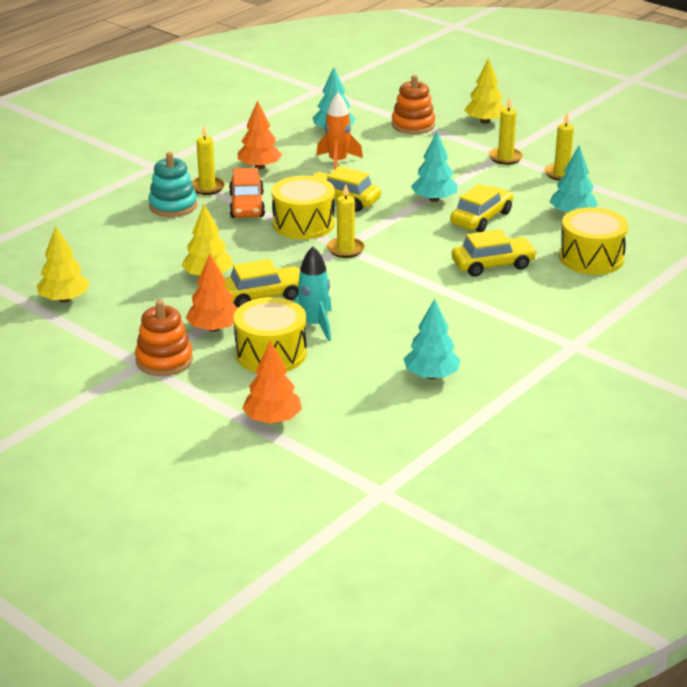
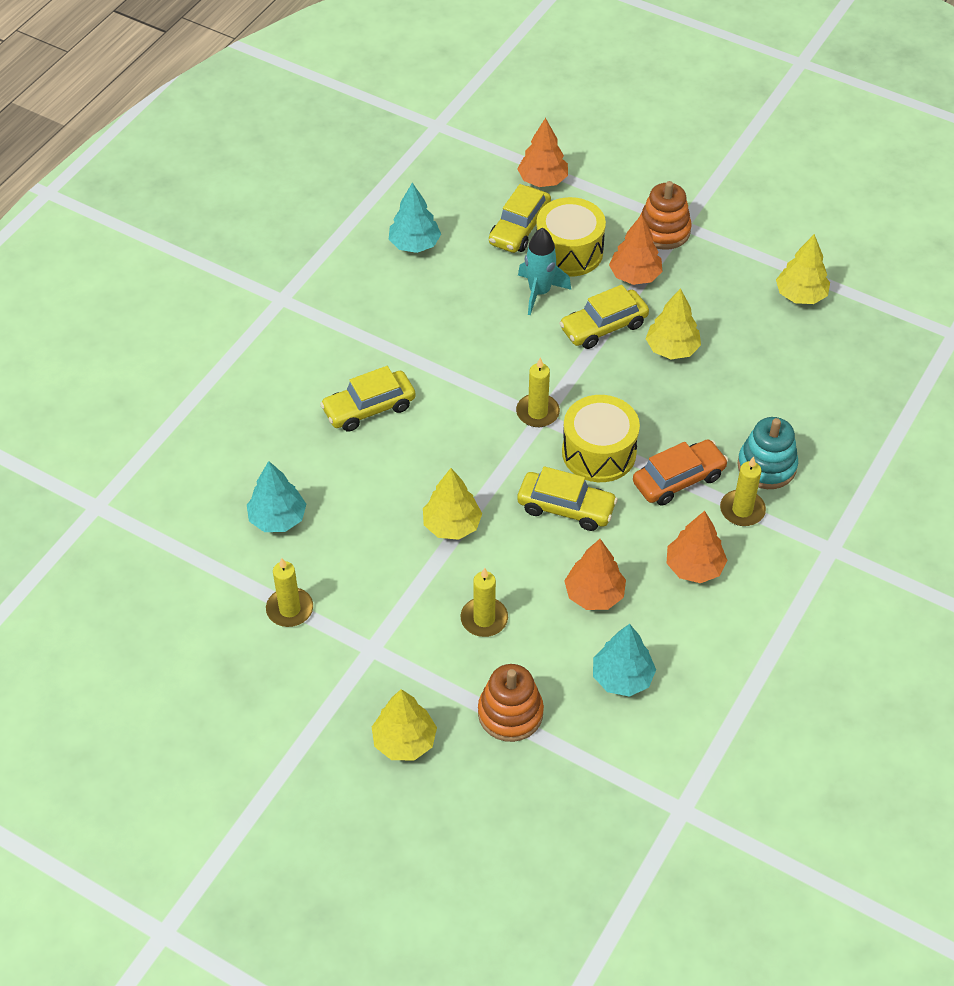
camera: 170 degrees right, 20 degrees up
(247, 205) = (678, 479): orange car -> orange car turned 75 degrees clockwise
(338, 162) = (594, 594): orange rocket -> orange tree
(434, 199) = (452, 525): turquoise tree -> yellow tree
(481, 218) = (389, 493): yellow car -> yellow car (519, 228)
(505, 158) = (367, 640): yellow candle -> yellow candle (484, 619)
(591, 258) = (258, 436): yellow drum -> none

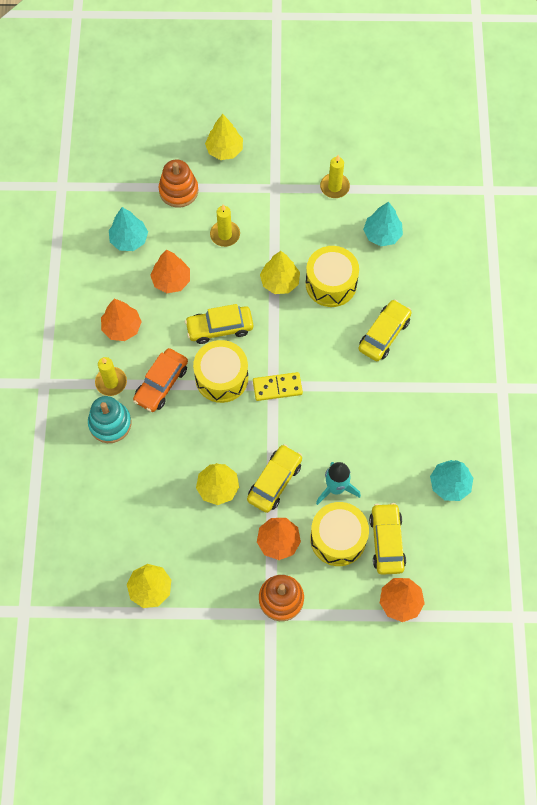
camera: 150 degrees right, 15 degrees up
(389, 492) = (331, 284): none -> yellow drum
(537, 412) = (277, 387): yellow candle -> yellow domino

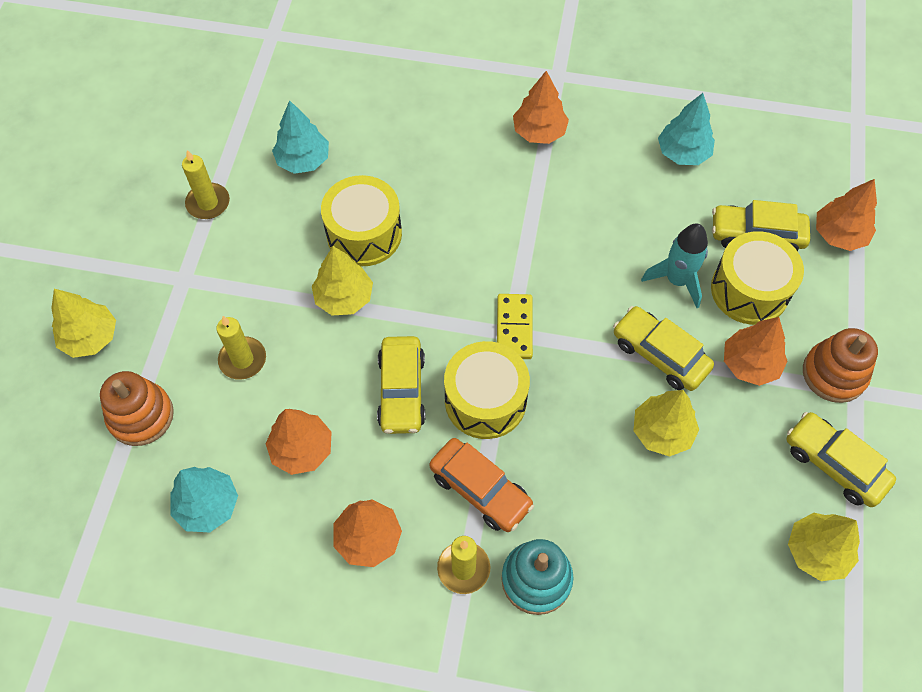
camera: 80 degrees left, 5 degrees down
(384, 334) = (457, 185): yellow car -> yellow car (834, 464)
(444, 381) = (539, 132): none -> orange tree

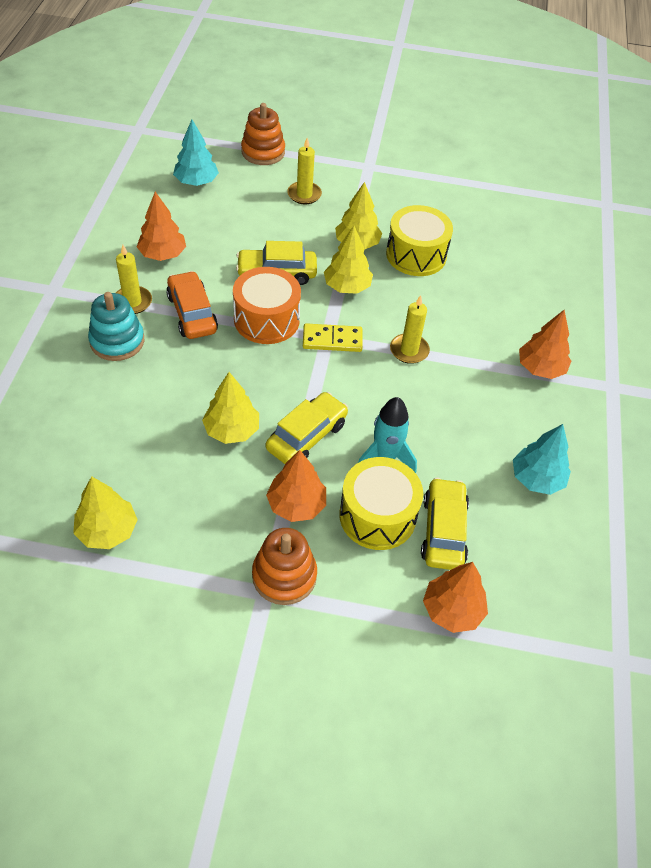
camera: 85 degrees right, 10 degrees down
(90, 337) = (321, 129): yellow tree -> yellow tree (347, 286)
(208, 203) = (435, 175): yellow candle -> yellow candle (409, 350)
(302, 449) = (233, 223): orange tree -> none
(303, 160) = (482, 222): turquoise tree -> none
(480, 489) = (192, 313): orange car -> orange car turned 120 degrees clockwise
(485, 400) = (266, 319): yellow drum -> orange drum
(834, 464) = (189, 559): yellow car -> none

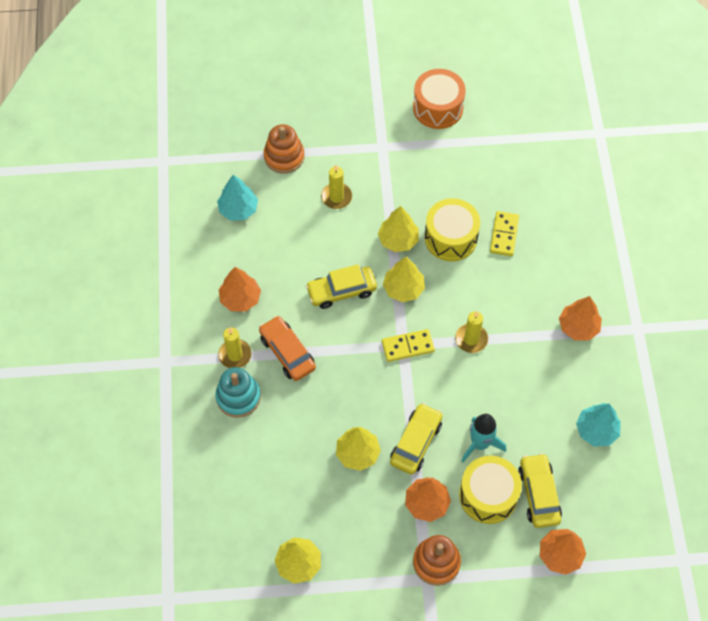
camera: 10 degrees left, 10 degrees up
(266, 319) = (349, 341): orange drum -> orange drum (438, 108)
(477, 265) = (504, 235): none -> yellow domino

